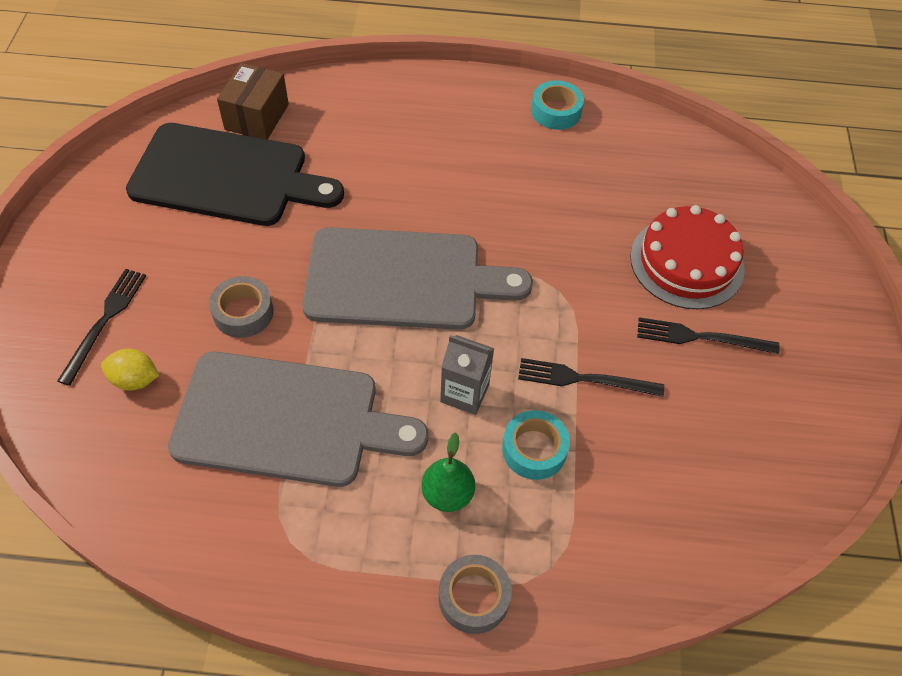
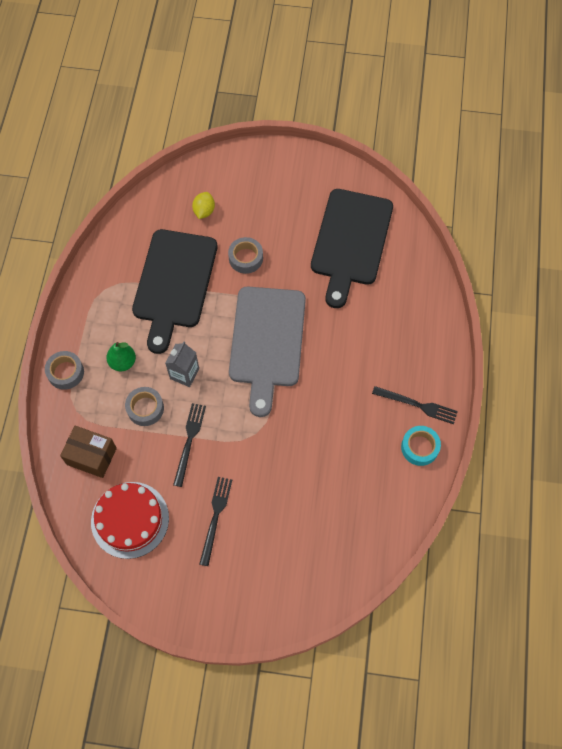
camera: 95 degrees right, 10 degrees up
(105, 321) = (242, 192): black fork -> black fork (417, 405)
(257, 117) = (404, 254): brown box -> brown box (91, 456)
(286, 420) = (174, 283): grey cutting board -> black cutting board
(534, 449) = (145, 408): turquoise tape -> grey tape
(687, 262) = (276, 519): red cake -> red cake (130, 519)

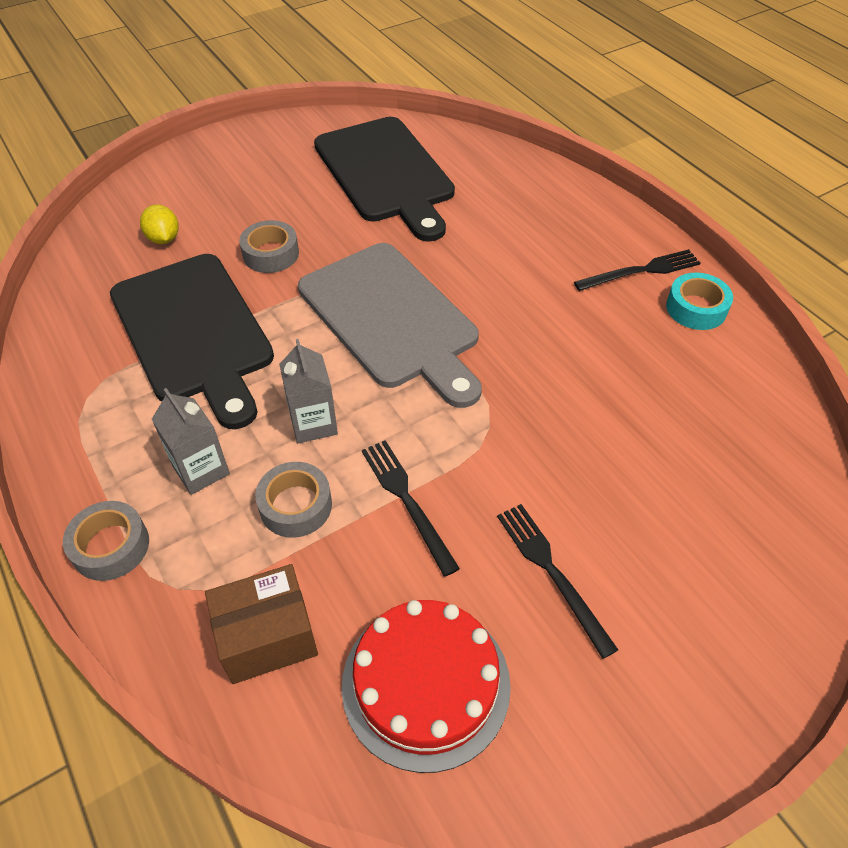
camera: 40 degrees left, 15 degrees down
(123, 362) = (201, 470): green pear -> grey carton

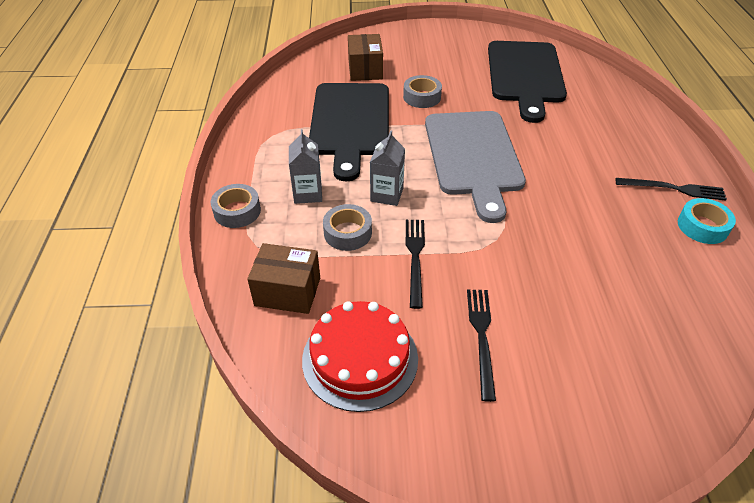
camera: 30 degrees right, 5 degrees down
(164, 239) = (365, 70): yellow lemon -> brown box

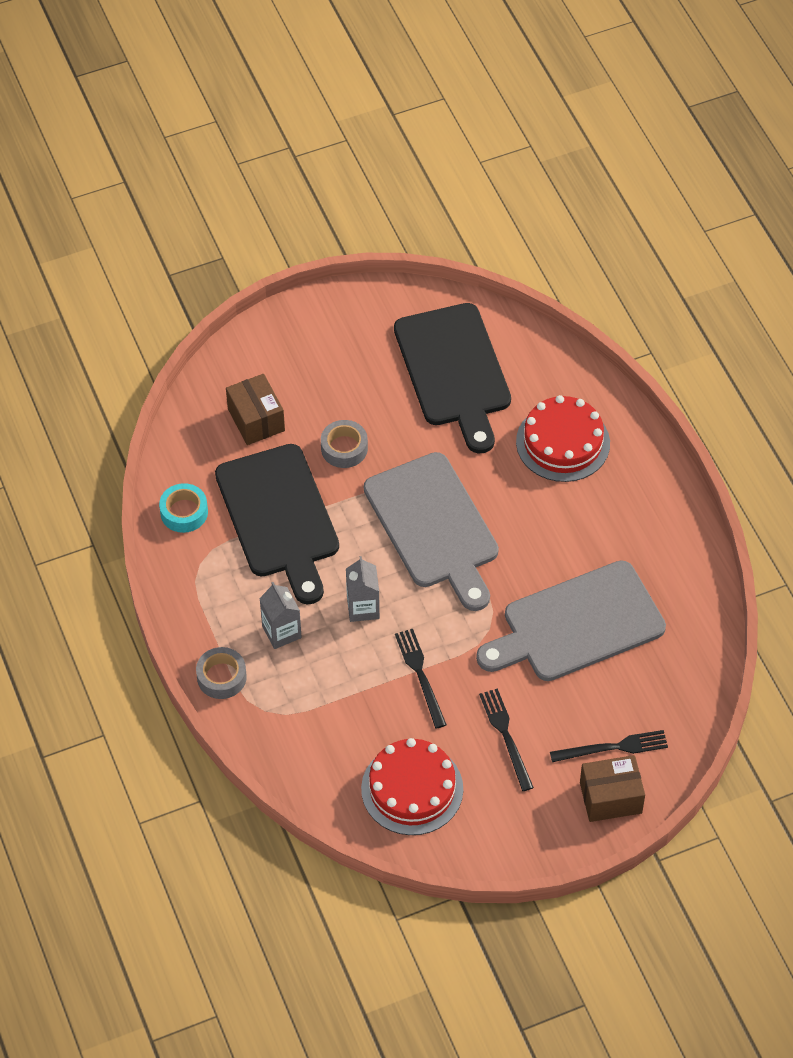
camera: 20 degrees left, 10 degrees up
(287, 291) = (319, 748): brown box -> brown box (610, 797)
(347, 233) = (344, 667): grey tape -> none
(585, 258) = (577, 624): none -> grey cutting board
(603, 130) = (563, 442): none -> red cake
(674, 189) = (647, 508): black fork -> black fork (613, 747)
(702, 226) = (679, 551): turquoise tape -> turquoise tape (184, 512)

